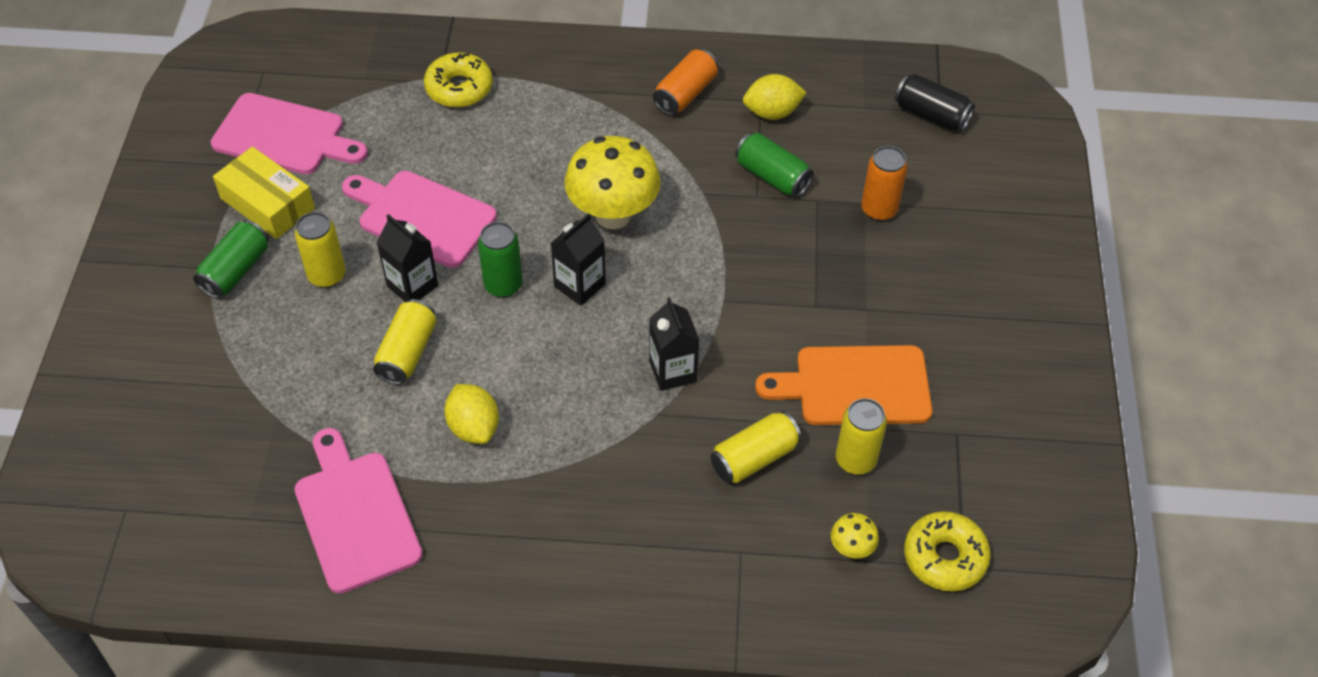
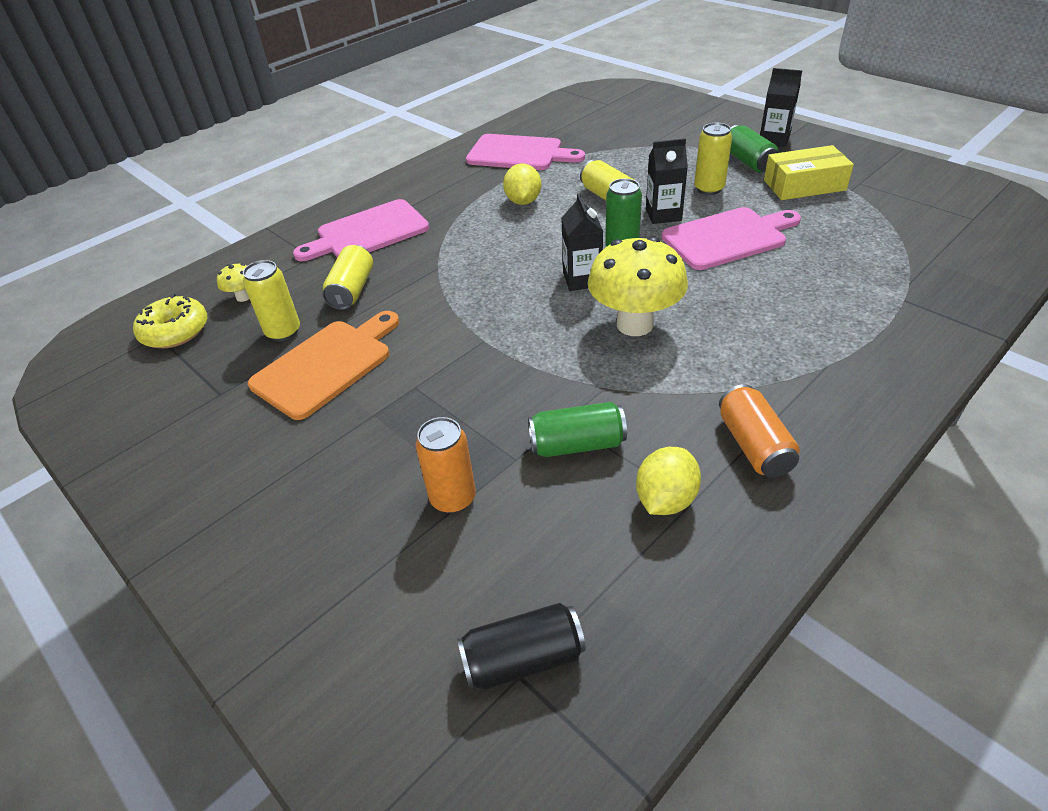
camera: 135 degrees right, 10 degrees down
(284, 136) = (877, 208): pink cutting board -> pink cutting board (368, 232)
(459, 88) = (878, 304): yellow donut -> none
(474, 427) = (523, 201): yellow lemon -> yellow lemon turned 75 degrees clockwise
(673, 371) = (458, 287): black carton -> black carton (774, 139)

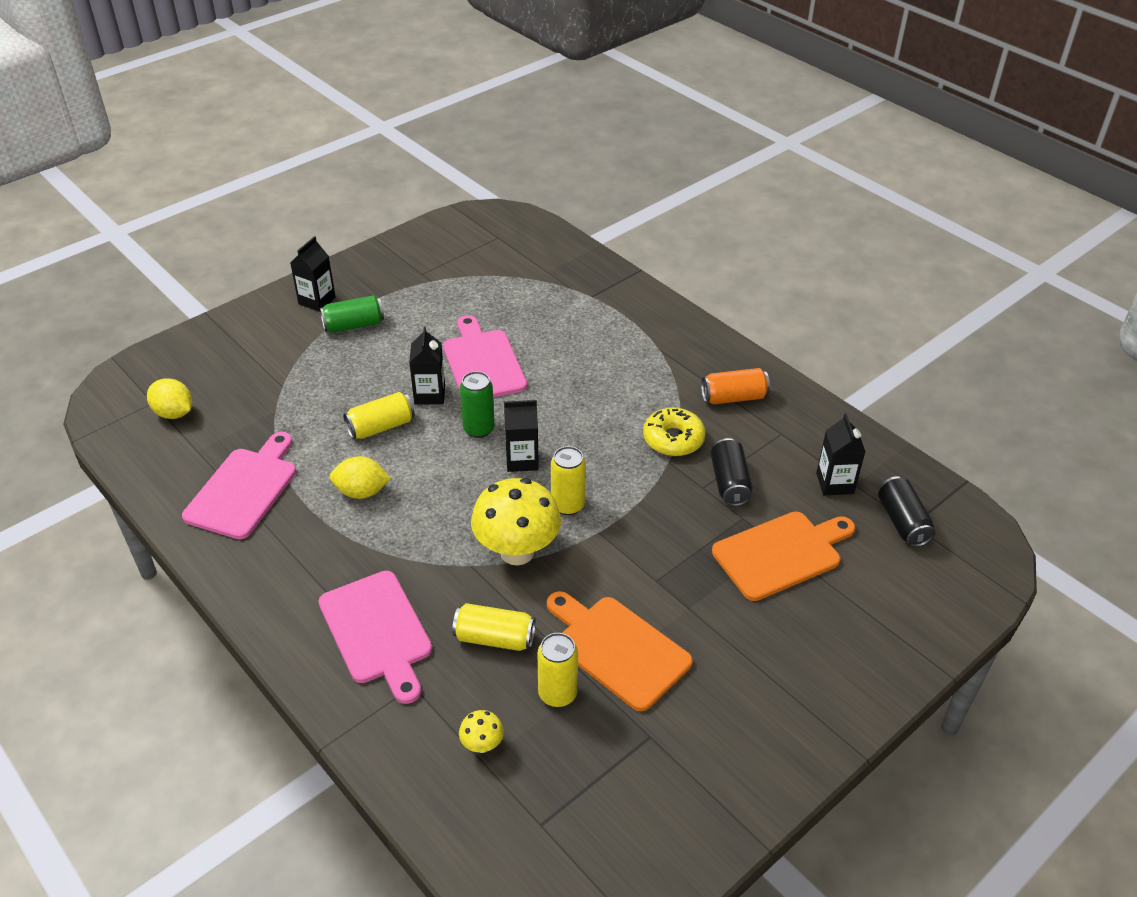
camera: 90 degrees left, 0 degrees up
(175, 331) = (535, 806): yellow donut -> yellow donut (673, 439)
(453, 498) = (781, 554): orange can -> orange cutting board
(577, 444) = (729, 483): green can -> black can
(597, 566) = (834, 483): none -> black carton
(634, 324) = (594, 435): yellow mushroom -> yellow mushroom (517, 552)
(665, 499) = (780, 445): yellow lemon -> yellow lemon (174, 413)
(709, 189) = (393, 358): yellow can -> yellow can (567, 505)
(804, 185) = (413, 303): yellow box -> none

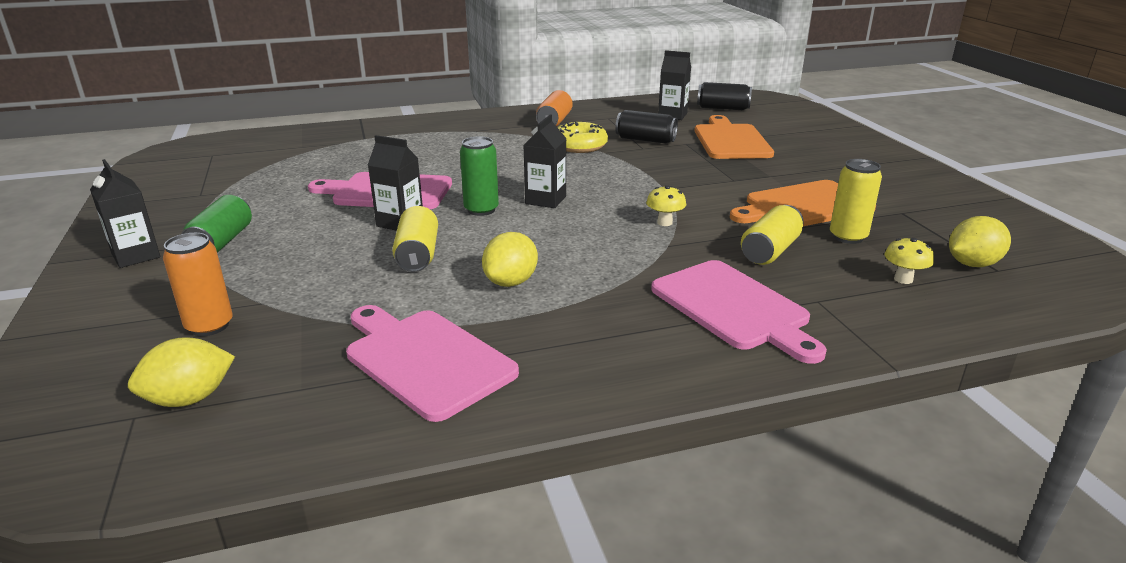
camera: 65 degrees left, 15 degrees down
(247, 380) = (209, 326): none -> orange can
(377, 631) = (733, 307): pink cutting board -> pink cutting board turned 60 degrees clockwise
(517, 552) = (664, 222): yellow mushroom -> yellow mushroom, size x0.44
(544, 802) = (972, 264): none -> yellow lemon
(567, 505) = (622, 193): yellow can -> none

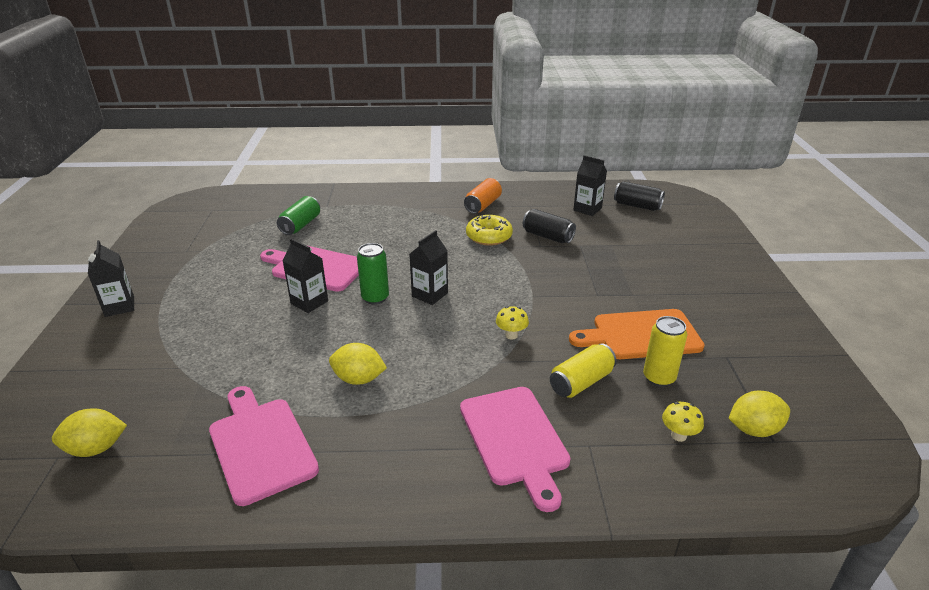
camera: 15 degrees right, 5 degrees up
(209, 326) = (136, 383): orange can -> none
(222, 242) = (179, 302): green can -> green can (300, 225)
(417, 255) = (305, 338): yellow can -> none
(511, 282) = (359, 379): yellow lemon -> yellow lemon turned 60 degrees clockwise
(731, 141) = (622, 247): orange cutting board -> none

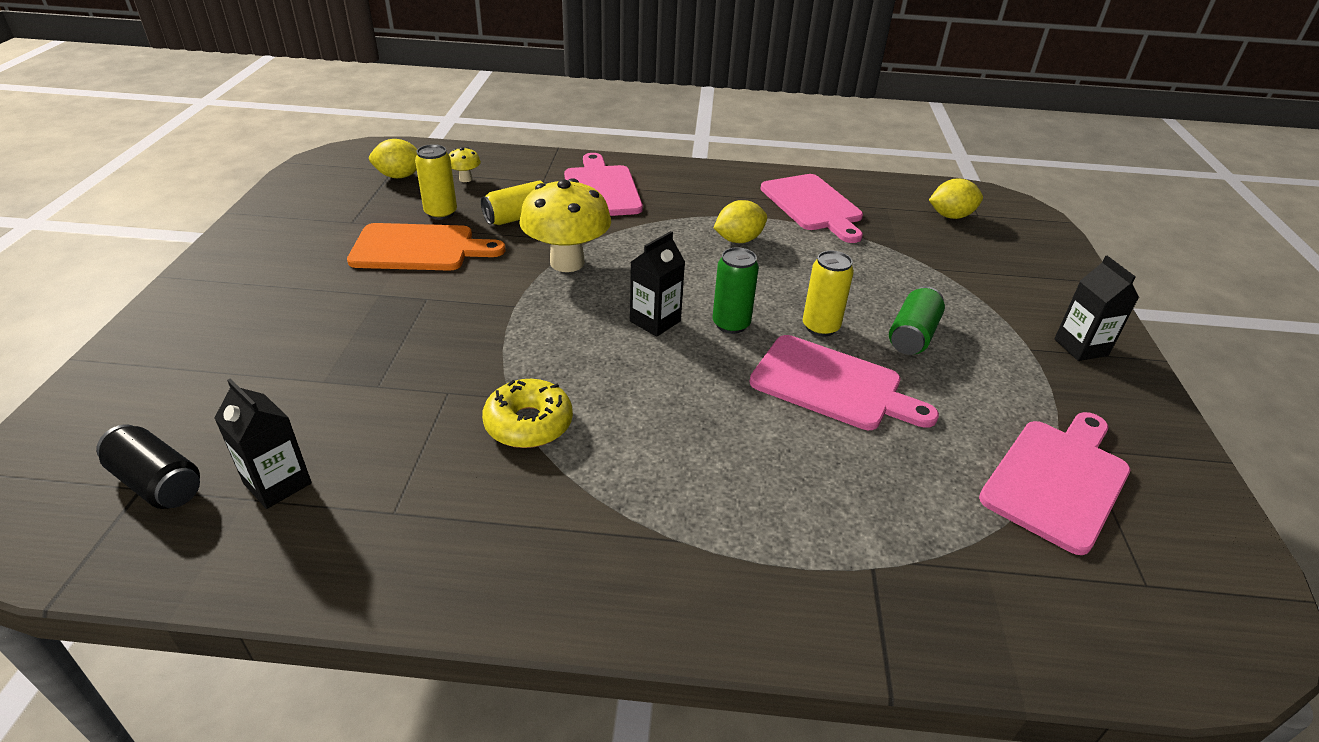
camera: 175 degrees left, 5 degrees up
(215, 237) = (1058, 480): none -> pink cutting board
(300, 225) = (905, 500): green can -> green can (912, 335)
(309, 302) = (820, 327): black carton -> yellow can
(359, 379) = (738, 240): yellow lemon -> yellow lemon turned 45 degrees counterclockwise
(483, 205) = (501, 527): orange can -> none
(511, 335) = (567, 262): yellow mushroom -> yellow mushroom, size x2.29
(547, 236) = (420, 412): black can -> none

